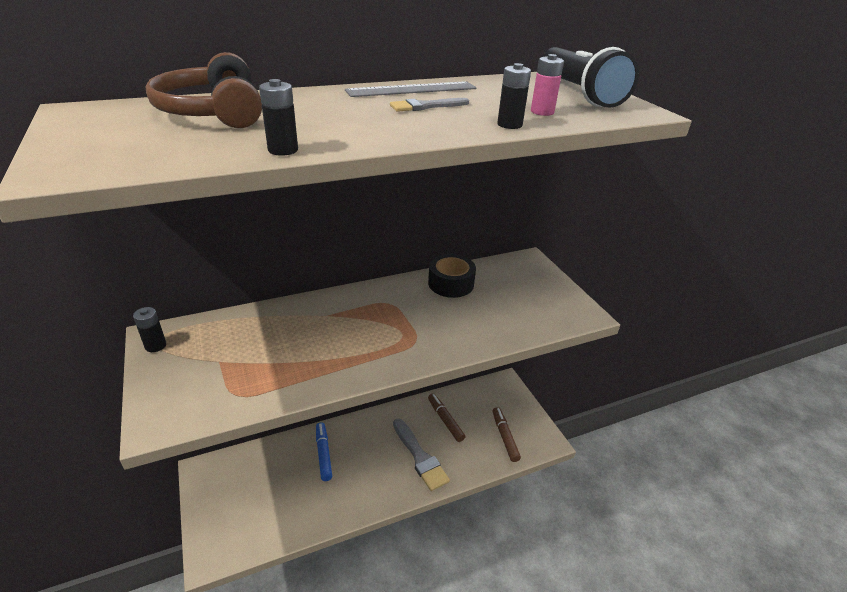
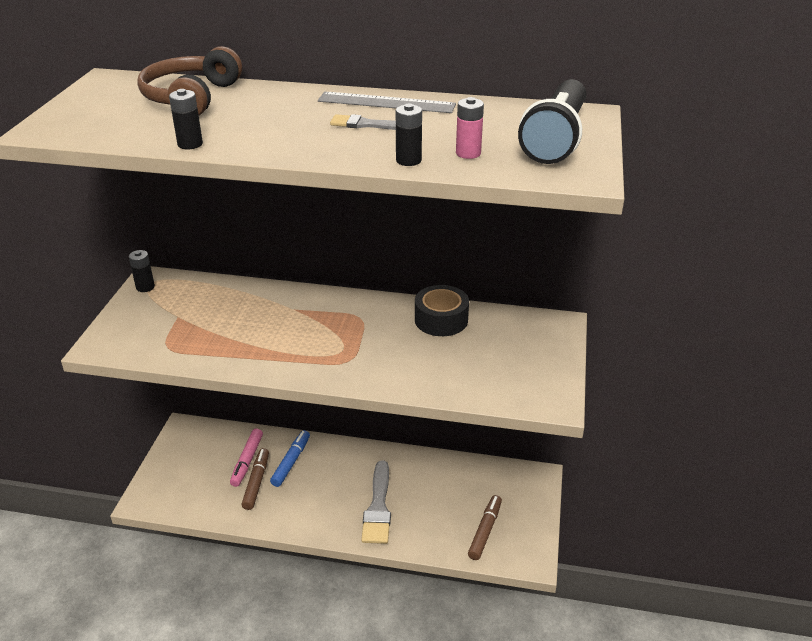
camera: 35 degrees right, 0 degrees up
(285, 471) = (247, 461): none -> pink marker
(445, 420) = (434, 485): brown marker -> brown marker (256, 482)

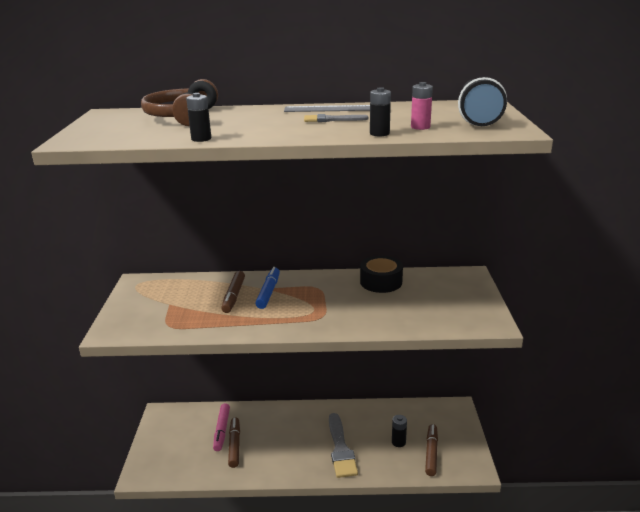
camera: 10 degrees left, 10 degrees down
(145, 287) = (134, 287): black battery -> black battery (398, 442)
(255, 316) = (234, 296): none -> brown marker
(291, 462) = (258, 426): blue marker -> blue marker (268, 292)

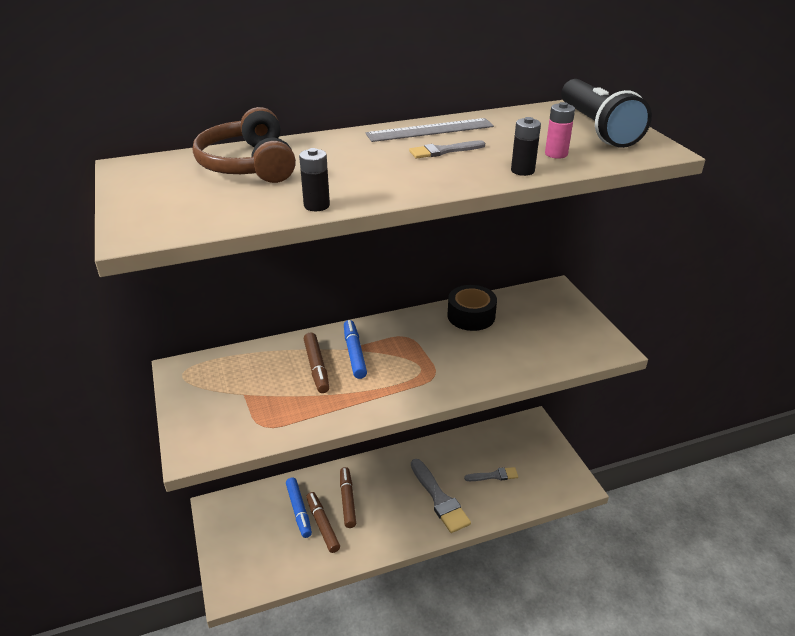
camera: 20 degrees left, 10 degrees up
(222, 430) = (299, 510): pink marker -> blue marker
(398, 442) = (494, 475): black battery -> grey brush
(431, 453) = (531, 480): brown marker -> brown marker (347, 500)

